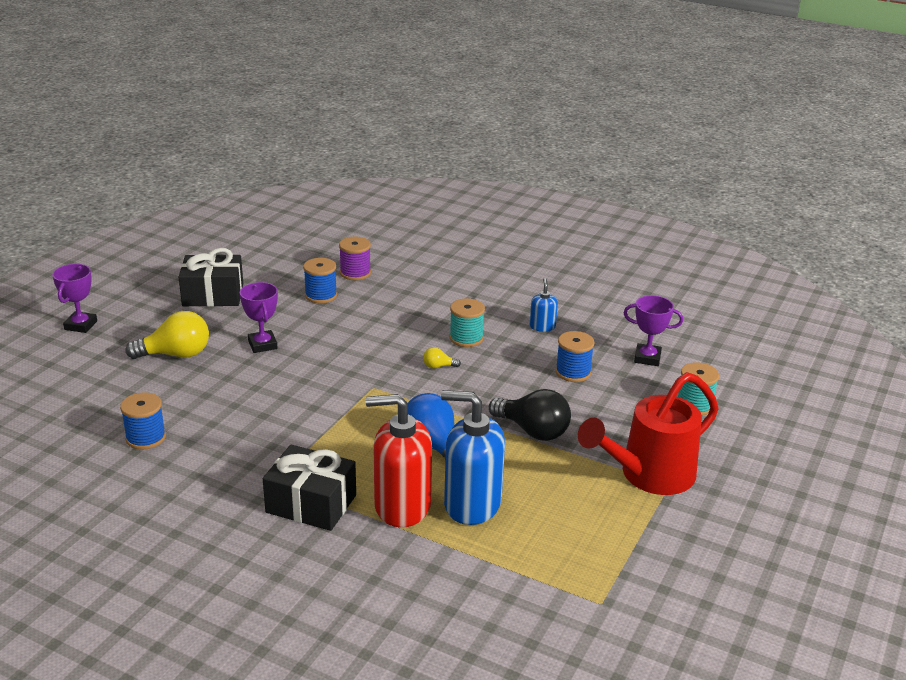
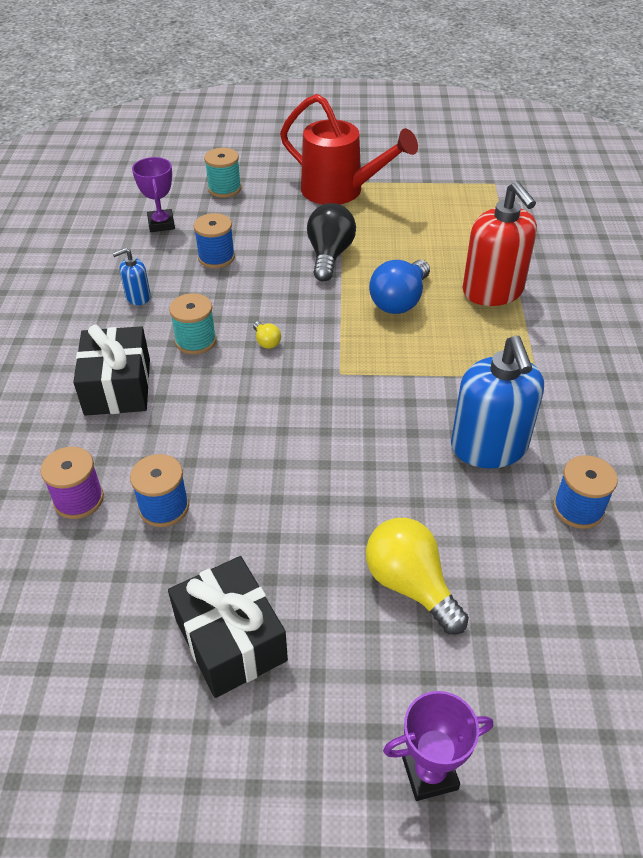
camera: 115 degrees left, 15 degrees up
(262, 345) = (325, 505): purple trophy -> none
(311, 503) = (542, 341): black gift -> black gift (117, 387)
(472, 504) = (454, 258): blue soap dispenser -> blue soap dispenser (489, 447)

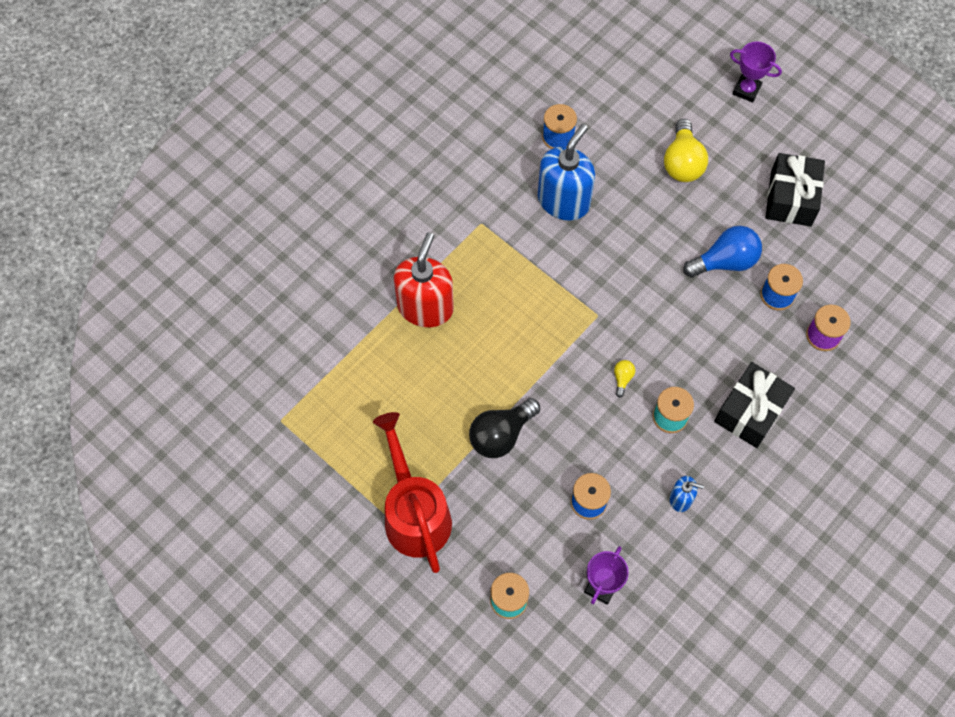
camera: 140 degrees left, 20 degrees up
(399, 301) = (498, 347): blue light bulb -> blue light bulb (725, 261)

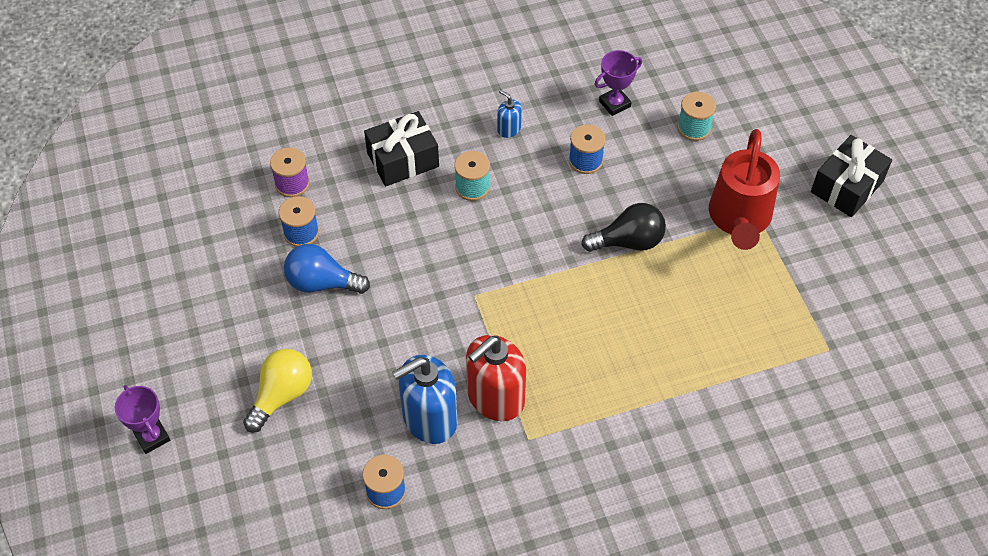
camera: 150 degrees left, 10 degrees down
(425, 307) = (634, 383): red soap dispenser -> red soap dispenser (495, 397)
(622, 379) = (491, 234): yellow light bulb -> none
(790, 198) = (211, 307): black gift -> black gift (847, 187)

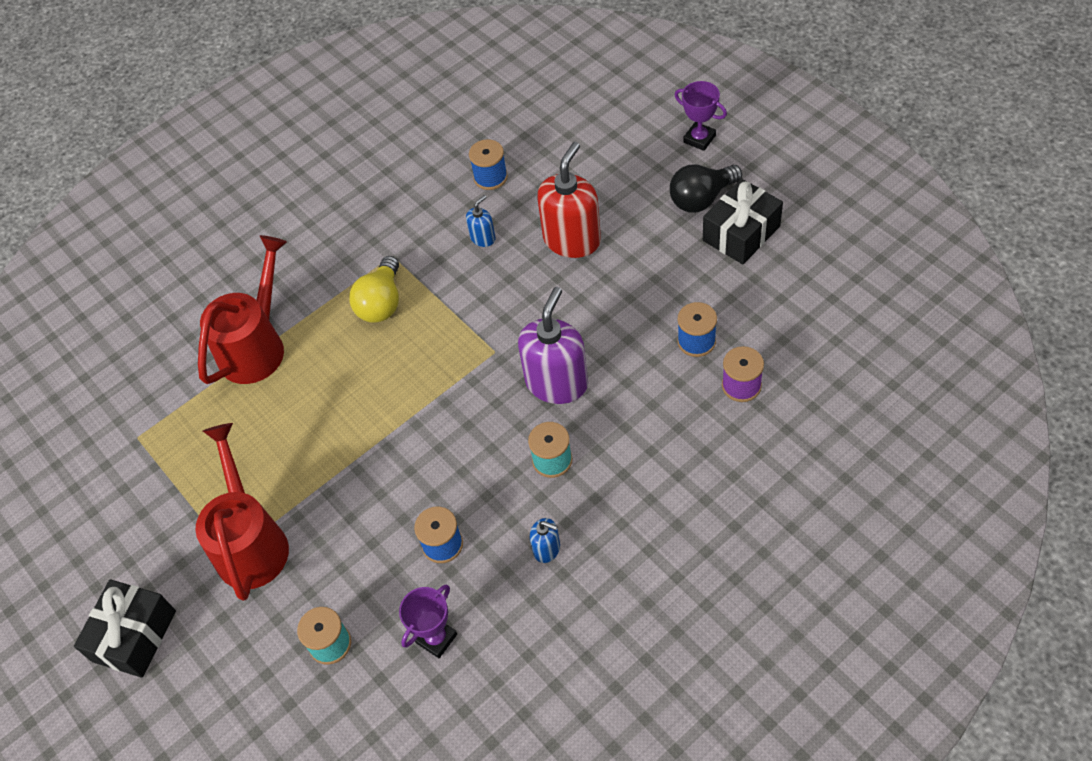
camera: 165 degrees right, 0 degrees up
(282, 395) = (617, 206): yellow light bulb -> yellow light bulb (381, 303)
(322, 283) = (644, 305): blue light bulb -> none
(403, 159) = (644, 460): black gift -> black gift (741, 233)
(429, 418) = (483, 238): blue soap dispenser -> blue soap dispenser, size x0.47
(435, 246) = (557, 383): none -> purple soap dispenser
(495, 397) = (434, 275): red soap dispenser -> red soap dispenser (572, 240)
(628, 242) = (363, 467): black light bulb -> black light bulb (701, 199)
(695, 396) = (257, 345): none -> red watering can

